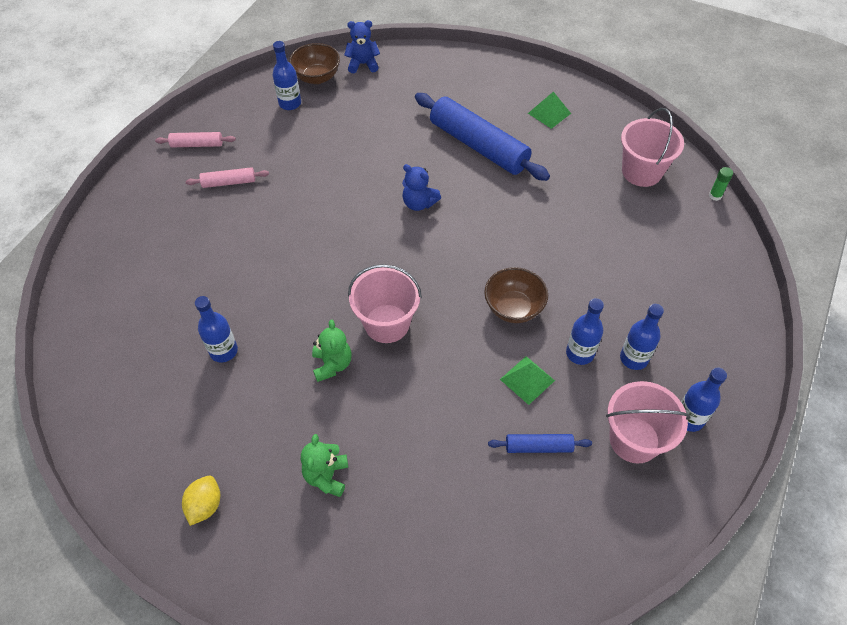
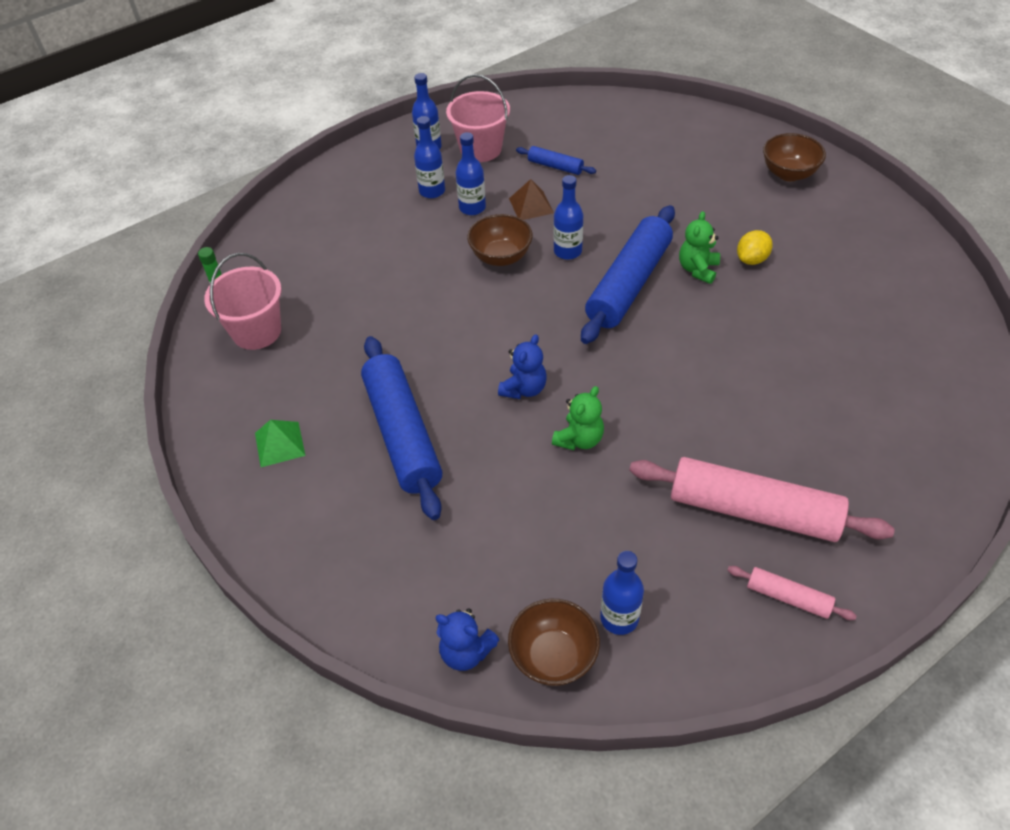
camera: 150 degrees left, 5 degrees down
(205, 505) = (842, 212): yellow lemon -> yellow lemon (752, 259)
(223, 351) = (804, 315): blue bottle -> blue bottle (567, 251)
(229, 182) = (753, 510): pink rolling pin -> pink rolling pin, size x2.13
(277, 548) = (788, 173): none -> brown bowl
(326, 476) = (734, 199): green teddy bear -> green teddy bear (579, 439)
(387, 323) = (629, 284): pink bucket -> blue rolling pin
(419, 203) = (524, 389): blue teddy bear -> blue teddy bear turned 60 degrees clockwise
(527, 380) = (531, 205): green pyramid -> brown pyramid

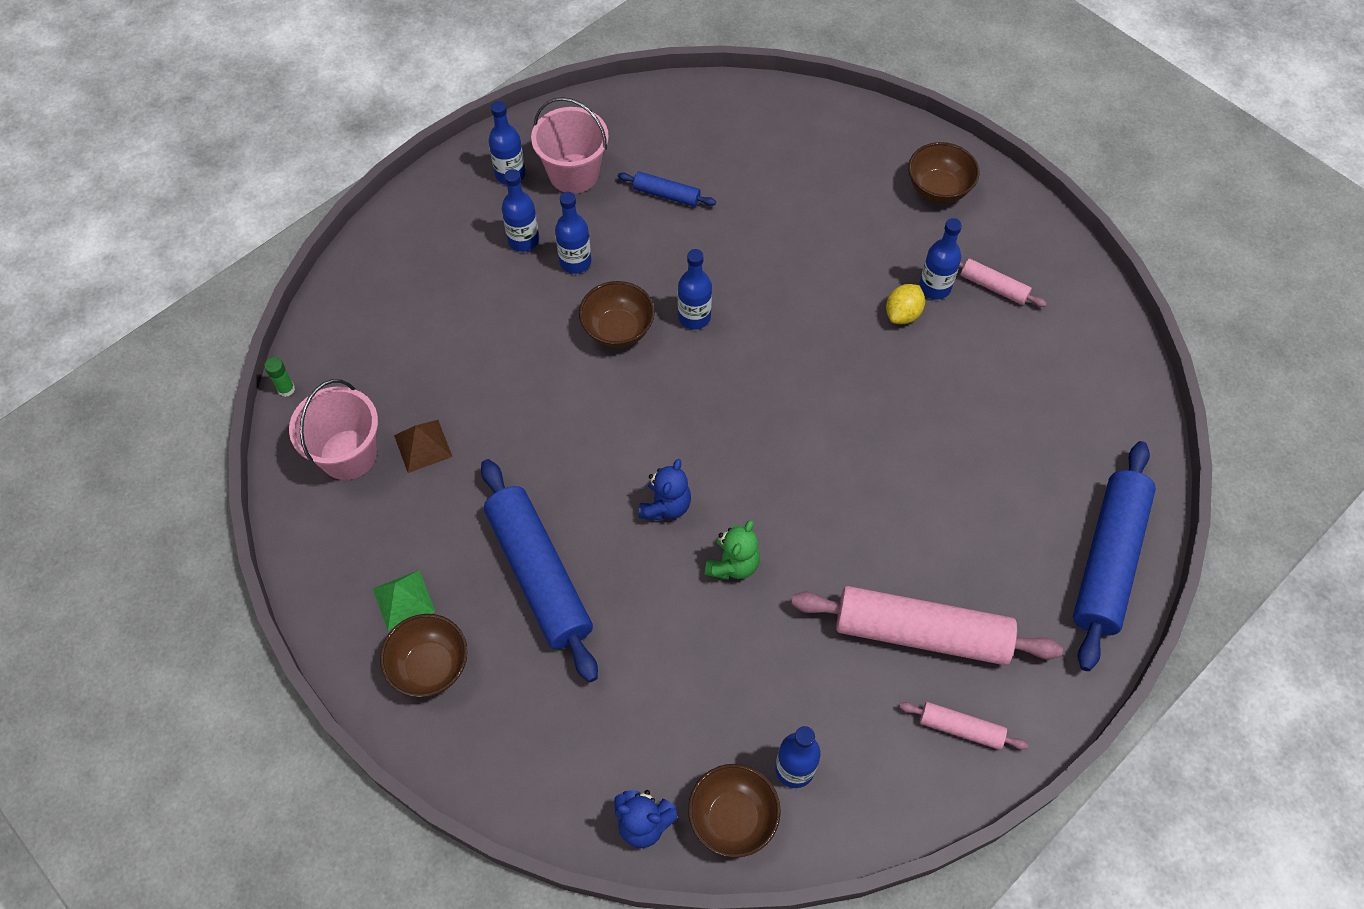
camera: 10 degrees left, 10 degrees up
(292, 499) = (430, 666): none -> brown bowl
(531, 205) = (644, 254): brown pyramid -> brown pyramid (423, 445)
(629, 284) = (768, 358): blue rolling pin -> blue rolling pin (1108, 560)
(698, 269) = (843, 332): green teddy bear -> none
(782, 242) = (934, 287): none -> blue bottle
(835, 244) = (993, 287): none -> pink rolling pin

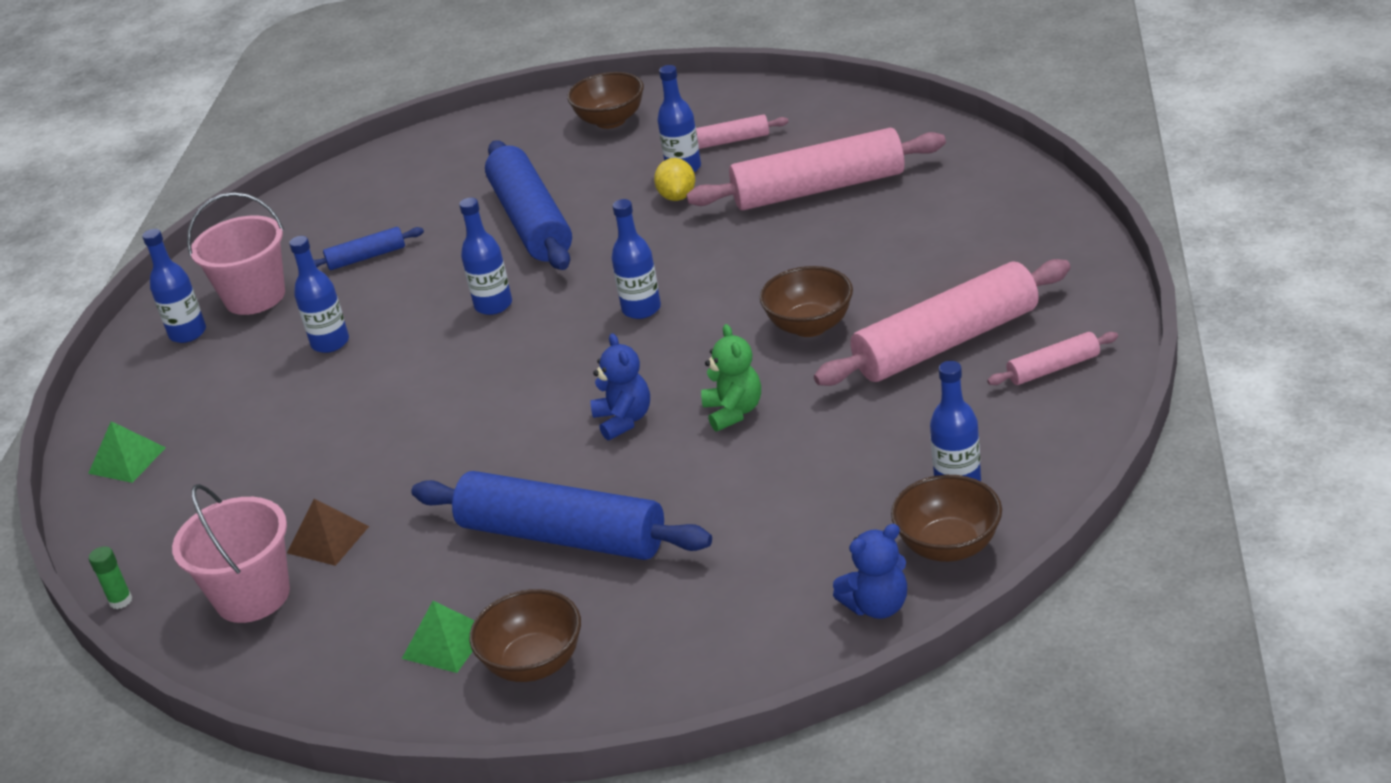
camera: 35 degrees left, 25 degrees down
(386, 265) = (127, 460): none -> green pyramid
(523, 240) = (258, 361): blue bottle -> blue bottle (641, 309)
(618, 330) = (430, 354): brown bowl -> brown bowl (810, 326)
(998, 395) = (818, 189): none -> pink rolling pin
(1108, 560) = (1028, 214): blue rolling pin -> blue rolling pin (531, 221)

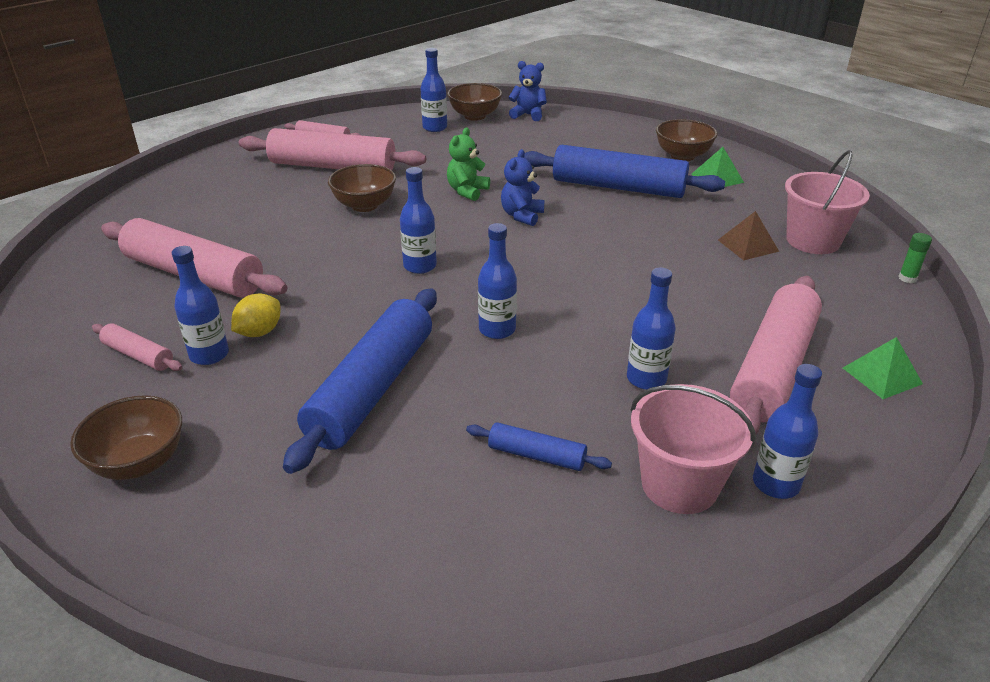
camera: 145 degrees left, 0 degrees up
(228, 412) = (773, 368): none -> pink rolling pin
(562, 536) = (618, 187): blue rolling pin -> blue rolling pin turned 45 degrees counterclockwise

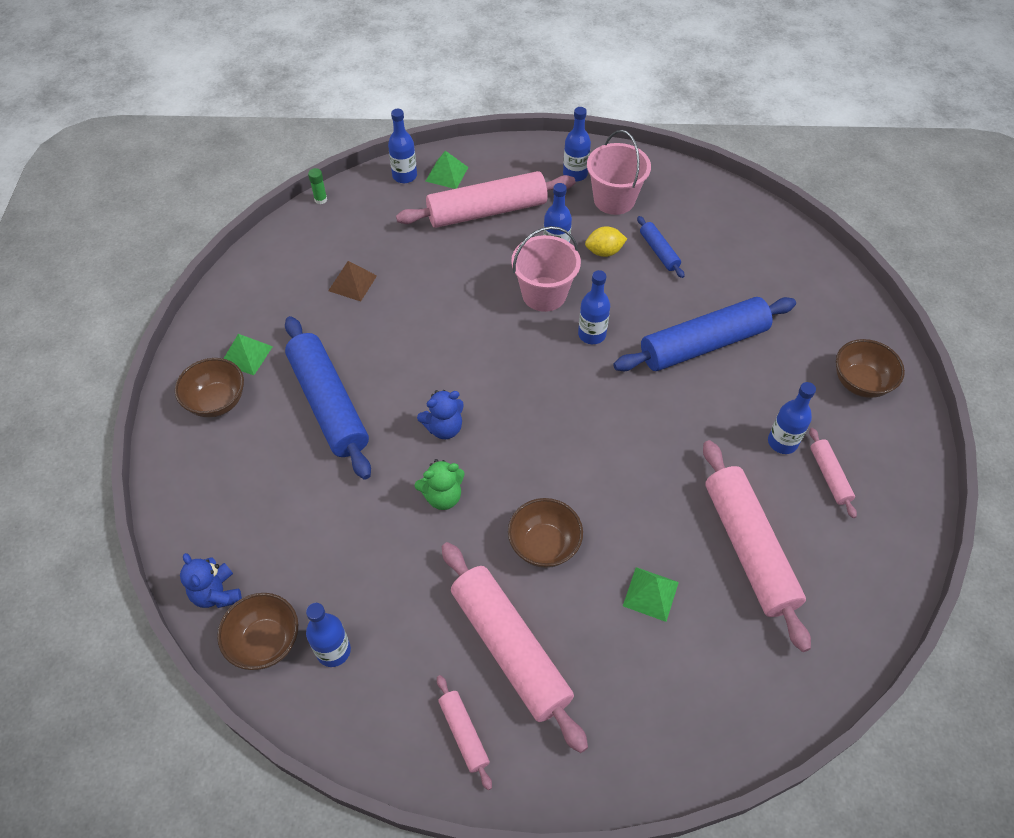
camera: 135 degrees left, 20 degrees up
(258, 221) = (650, 594): none -> green pyramid
(259, 332) = (738, 441): yellow lemon -> yellow lemon (604, 252)
(420, 266) = (578, 428): blue bottle -> blue bottle (404, 176)
(812, 241) = (310, 257): pink bucket -> pink bucket (544, 294)

